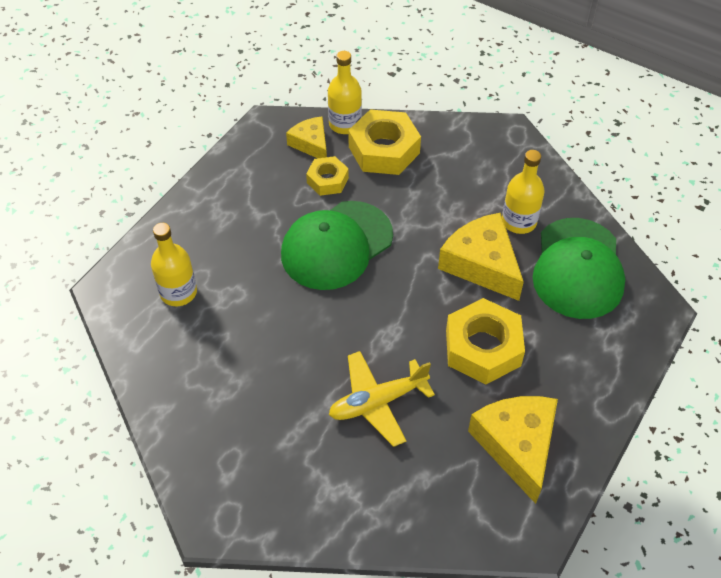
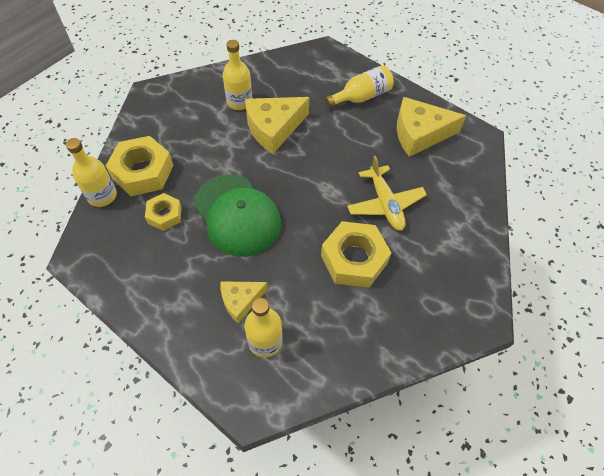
camera: 85 degrees left, 5 degrees up
(311, 144) = (117, 223): yellow cheese -> yellow cheese (241, 301)
(483, 348) = (345, 139): yellow nut -> yellow nut (354, 259)
(571, 364) = (361, 97): none -> yellow bottle
(578, 268) = (287, 79): green cap -> none

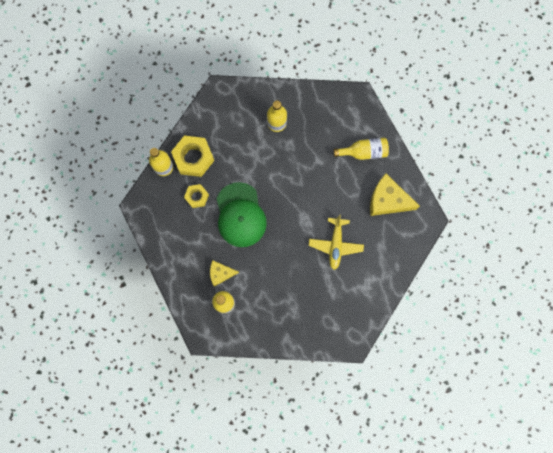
camera: 25 degrees right, 20 degrees up
(273, 128) = (290, 156): yellow cheese -> none
(354, 259) = (297, 274): yellow nut -> none

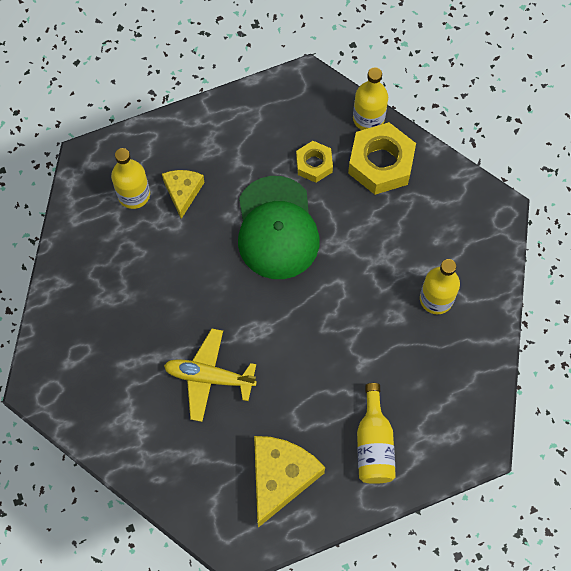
camera: 95 degrees right, 10 degrees down
(240, 215) = (277, 228): green cap -> green cap turned 90 degrees counterclockwise

